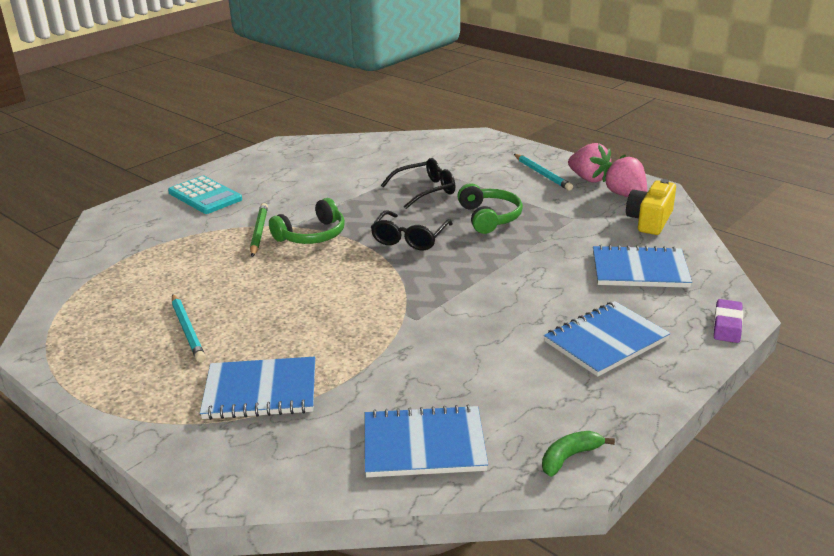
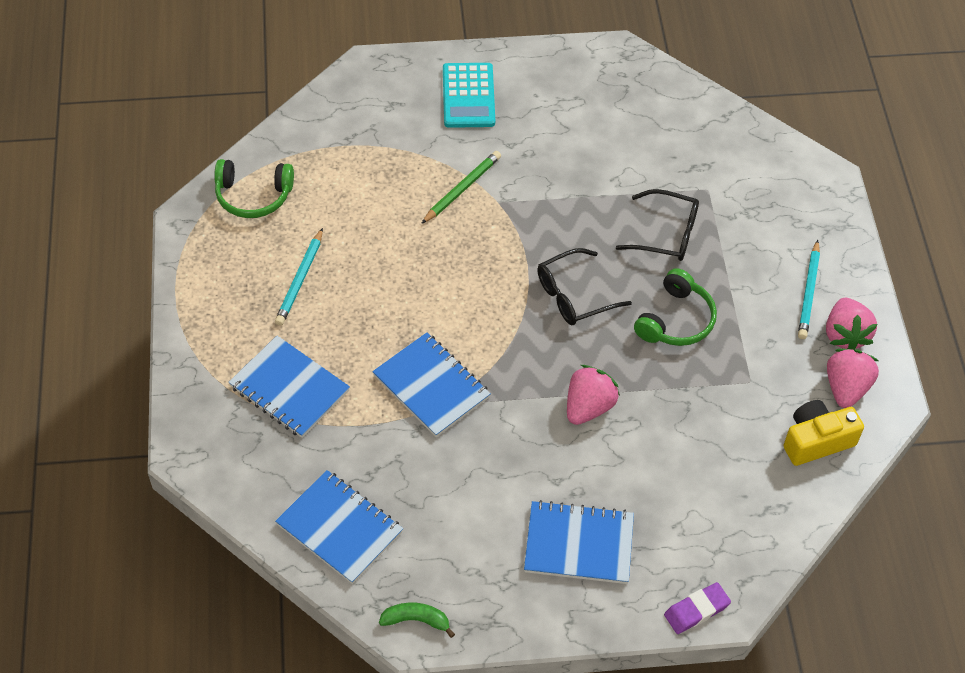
camera: 40 degrees right, 25 degrees up
(312, 235) = (500, 227): green headphones -> green headphones (253, 196)
(500, 277) = (588, 407): none -> pink strawberry
(639, 270) = (715, 493): blue notebook -> blue notebook (431, 386)

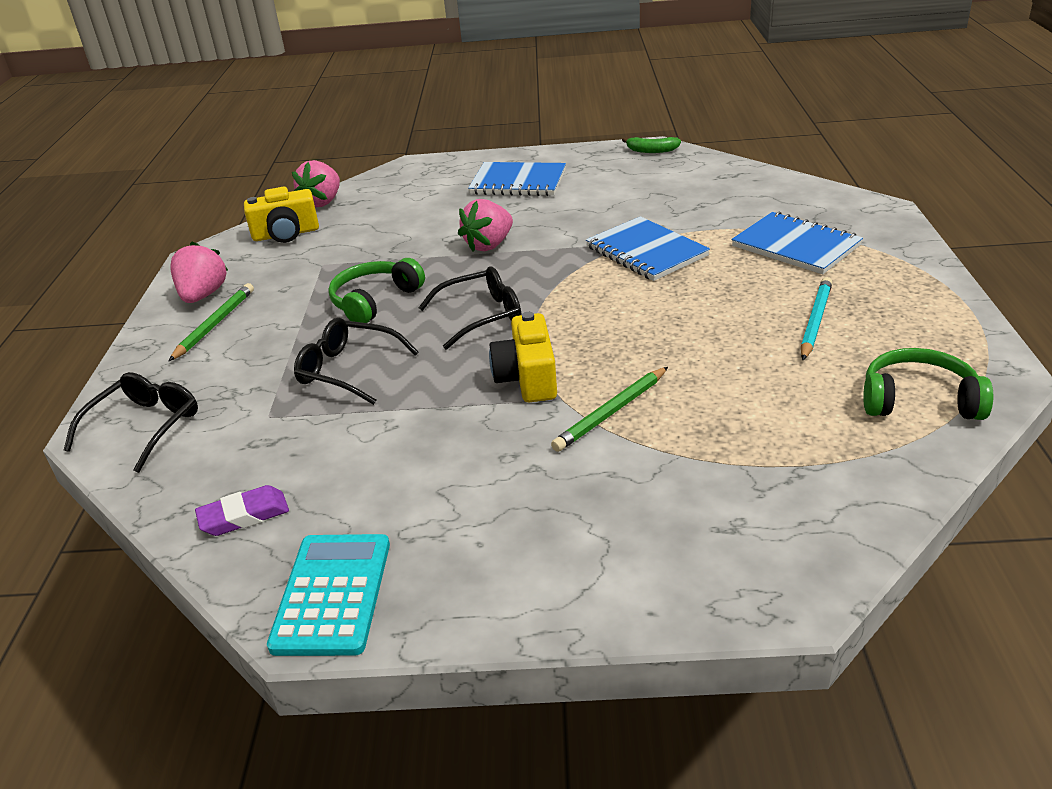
camera: 170 degrees left, 20 degrees down
(339, 528) = (722, 181): blue notebook -> none
(468, 96) = (598, 541): turquoise calculator -> turquoise calculator (332, 594)
(525, 222) = (527, 378): none -> yellow camera
(696, 610) = (436, 162): purple eraser -> purple eraser (244, 516)
(794, 181) = (146, 426): none -> black glasses
(808, 293) = (215, 324): turquoise pencil -> green pencil
(846, 388) = (233, 263): pink strawberry -> pink strawberry (322, 202)

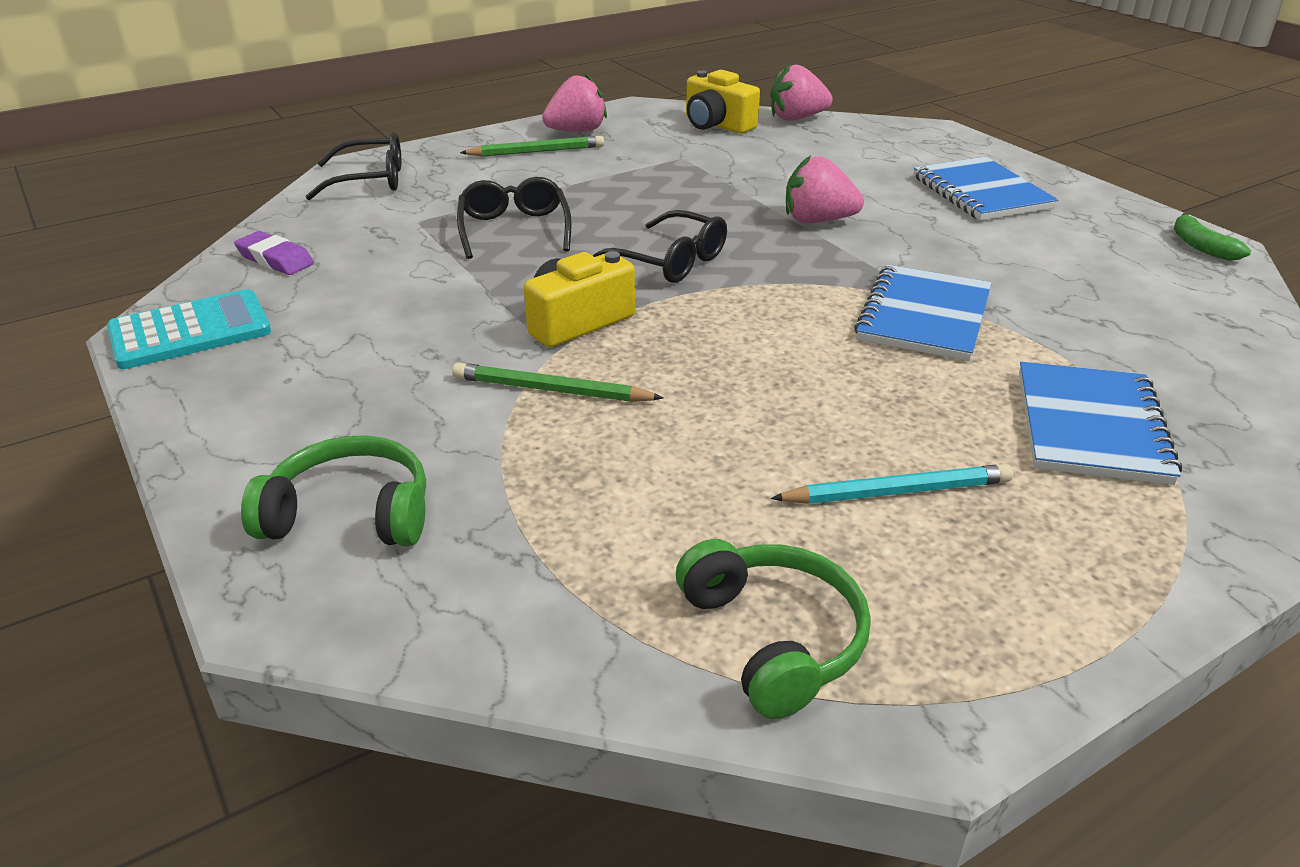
camera: 55 degrees right, 0 degrees up
(374, 301) = (643, 201): green headphones -> green headphones (350, 513)

